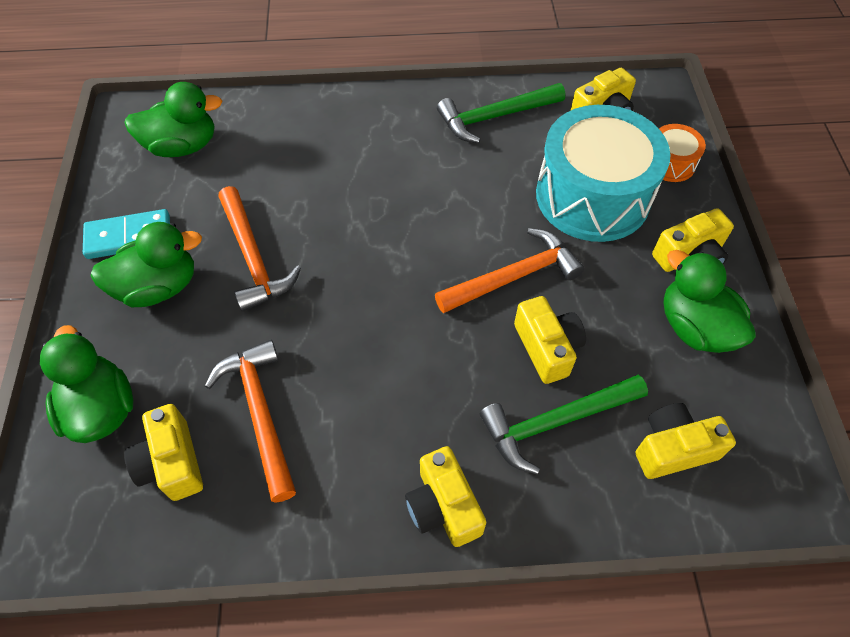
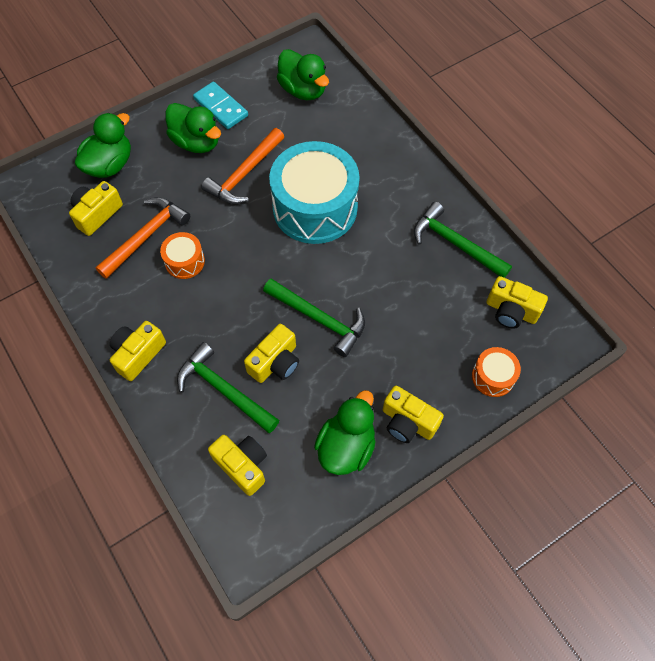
camera: 60 degrees right, 5 degrees up
(335, 383) = (184, 261): none -> orange drum
(514, 277) = (319, 319): orange hammer -> green hammer
(592, 196) = (422, 337): turquoise drum -> turquoise drum (315, 207)

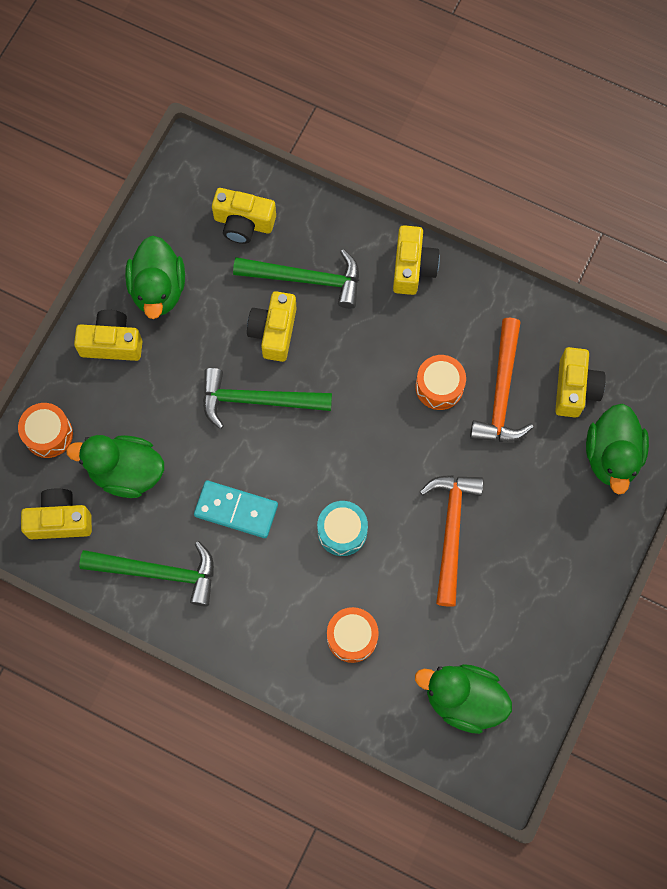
camera: 150 degrees right, 10 degrees up
(196, 142) = (537, 543): green duck -> green duck (126, 472)
(220, 107) = (546, 611): turquoise domino -> turquoise domino (236, 510)
(315, 207) = (342, 531): turquoise drum -> turquoise drum, size x0.45
(348, 149) = (352, 637): none -> orange drum

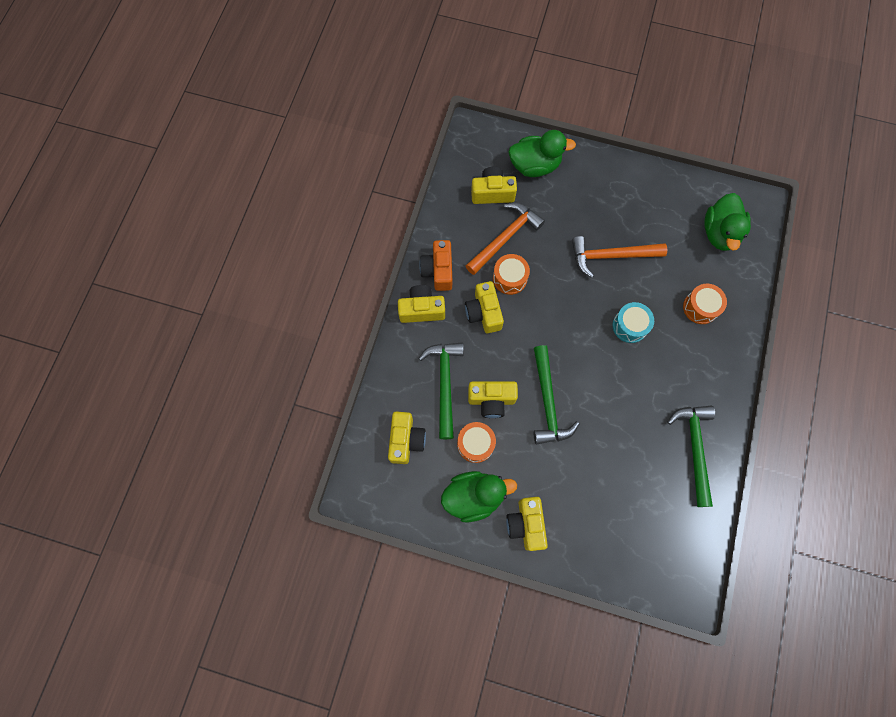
camera: 100 degrees left, 0 degrees up
(48, 434) = (611, 558): orange drum -> orange drum (475, 444)
(60, 520) = (676, 532): yellow camera -> yellow camera (484, 312)
(126, 472) = (626, 489): green duck -> none
(236, 510) = (634, 401): turquoise domino -> none
(465, 297) = (438, 271): none -> orange camera
(501, 392) = (505, 238): orange hammer -> orange hammer turned 45 degrees counterclockwise

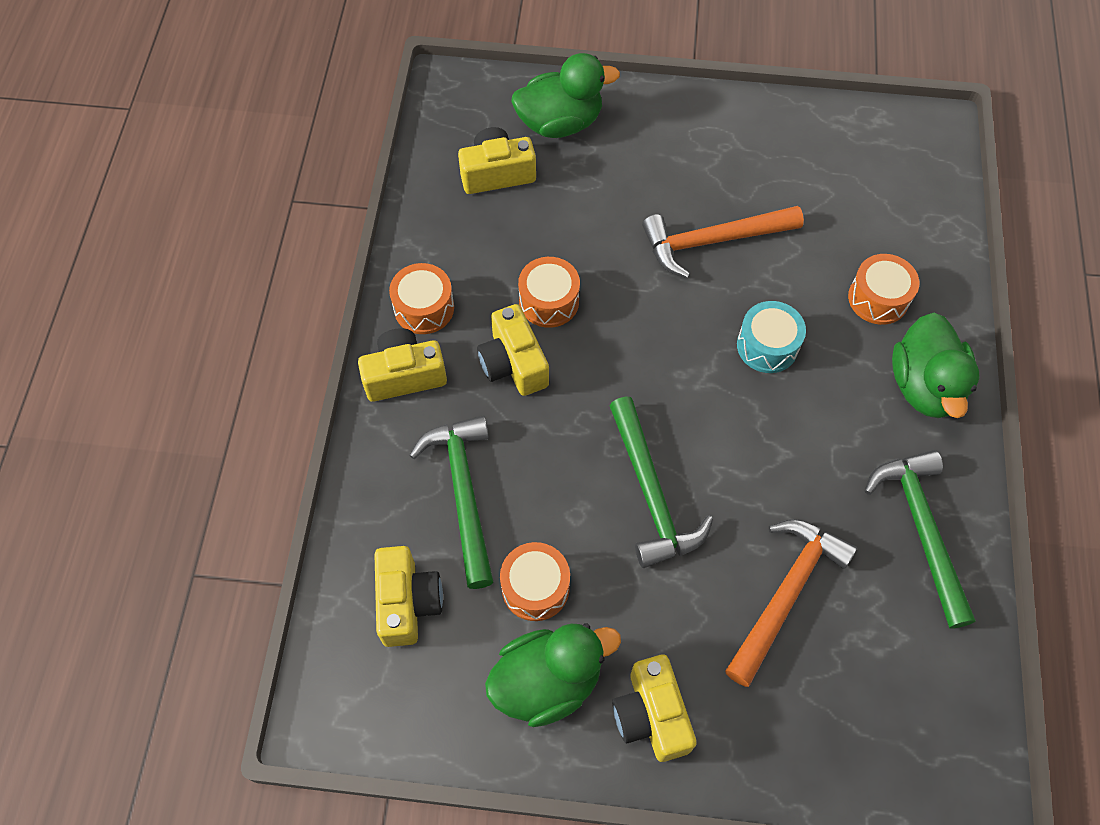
camera: 10 degrees left, 10 degrees down
(438, 271) = (424, 308): orange camera -> orange drum
(491, 400) = (551, 507): yellow camera -> none
(505, 238) = (530, 239): orange hammer -> orange hammer (786, 594)
(719, 233) = (882, 180): green duck -> green duck (924, 386)

